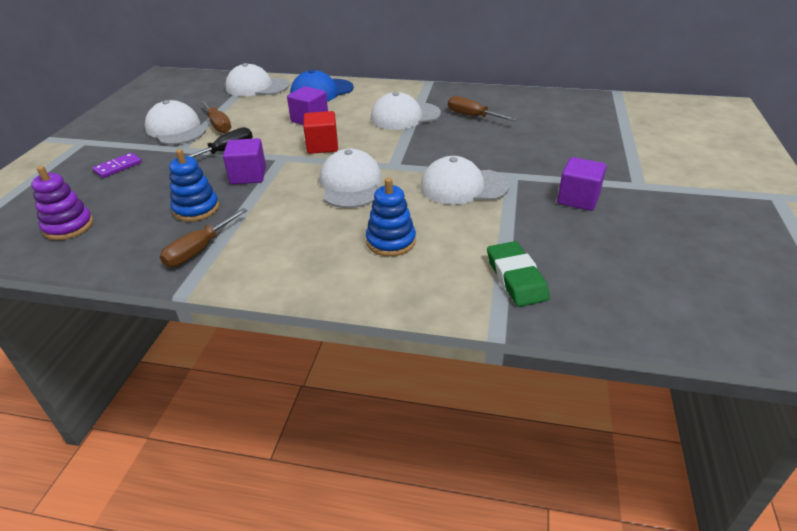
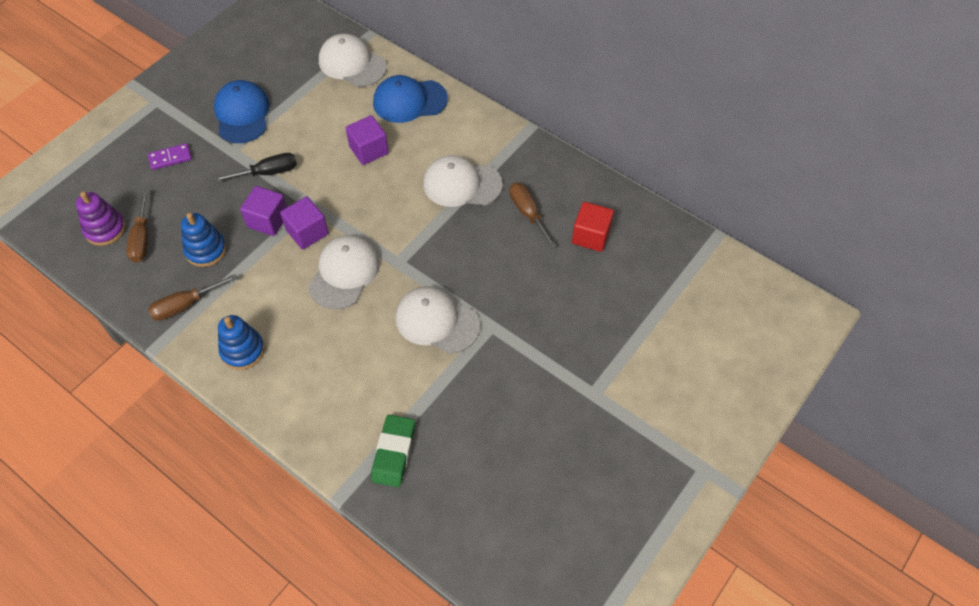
camera: 25 degrees right, 20 degrees up
(176, 129) = (242, 114): white cap -> blue cap
(218, 125) = (282, 123): brown screwdriver -> brown screwdriver (142, 238)
(322, 146) = (354, 202): red cube -> red cube (591, 236)
(391, 241) = (329, 364): blue stacking toy -> blue stacking toy (242, 350)
(578, 199) = (521, 386): purple cube -> purple cube (307, 232)

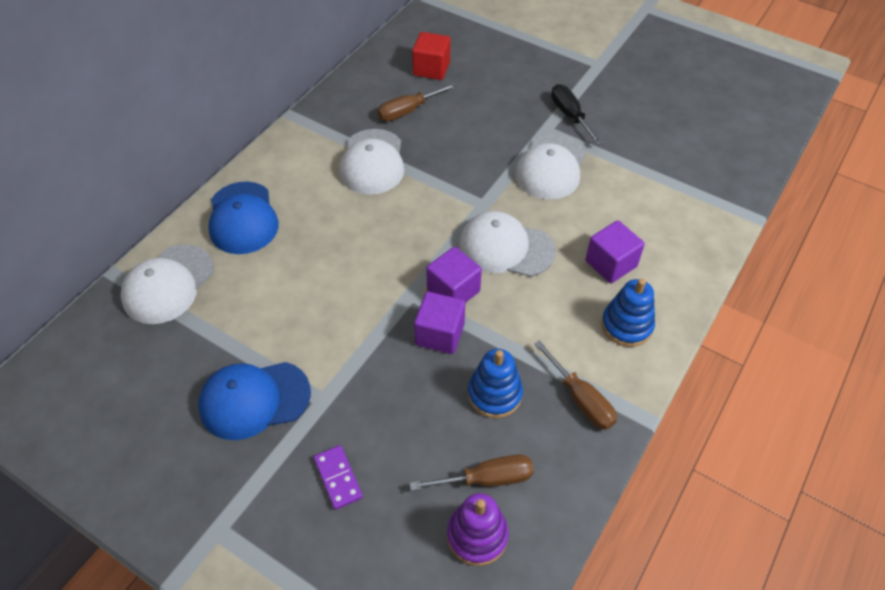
camera: 95 degrees left, 5 degrees down
(268, 172) = (362, 348): black screwdriver -> black screwdriver (570, 115)
(369, 150) = (323, 248): purple cube -> purple cube (611, 264)
(393, 452) = (699, 185): green eraser -> none

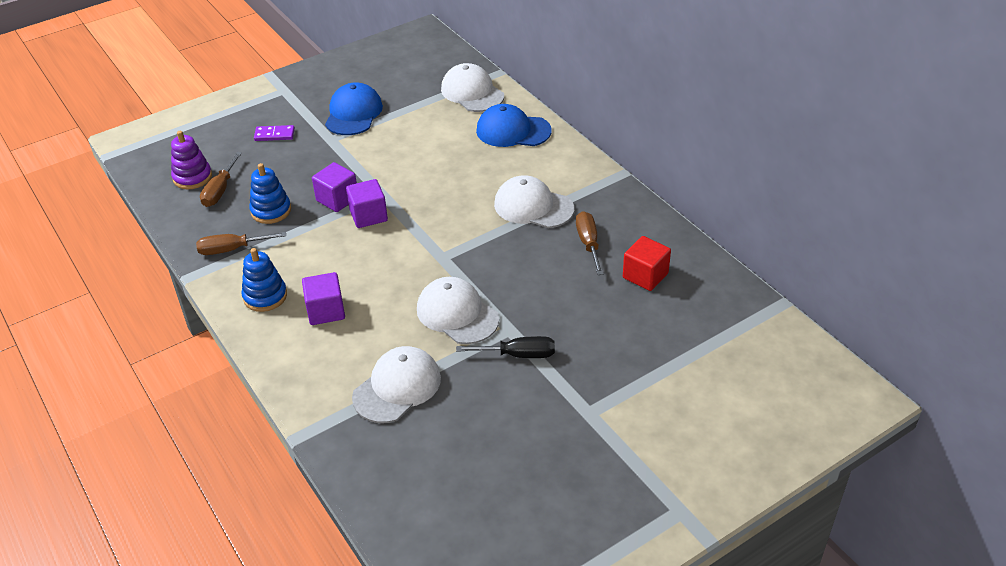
camera: 115 degrees right, 10 degrees down
(505, 248) = (387, 255): white cap -> white cap (397, 387)

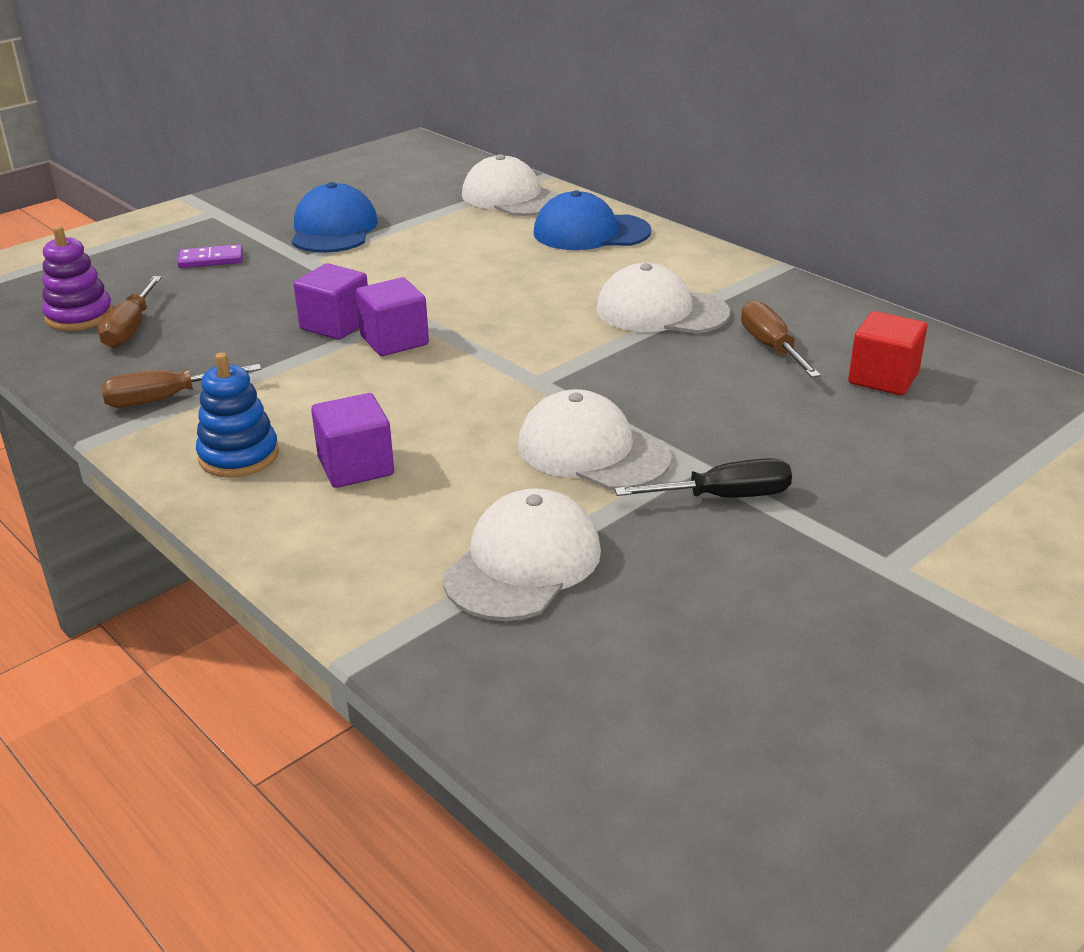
camera: 10 degrees left, 10 degrees down
(271, 211) = (224, 346): blue stacking toy -> none

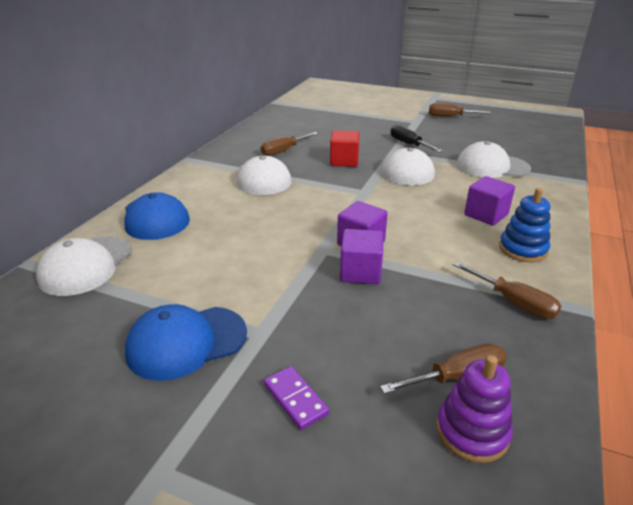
camera: 115 degrees left, 0 degrees up
(883, 378) = (294, 131): red cube -> red cube (344, 161)
(910, 651) = (450, 117): none -> brown screwdriver

